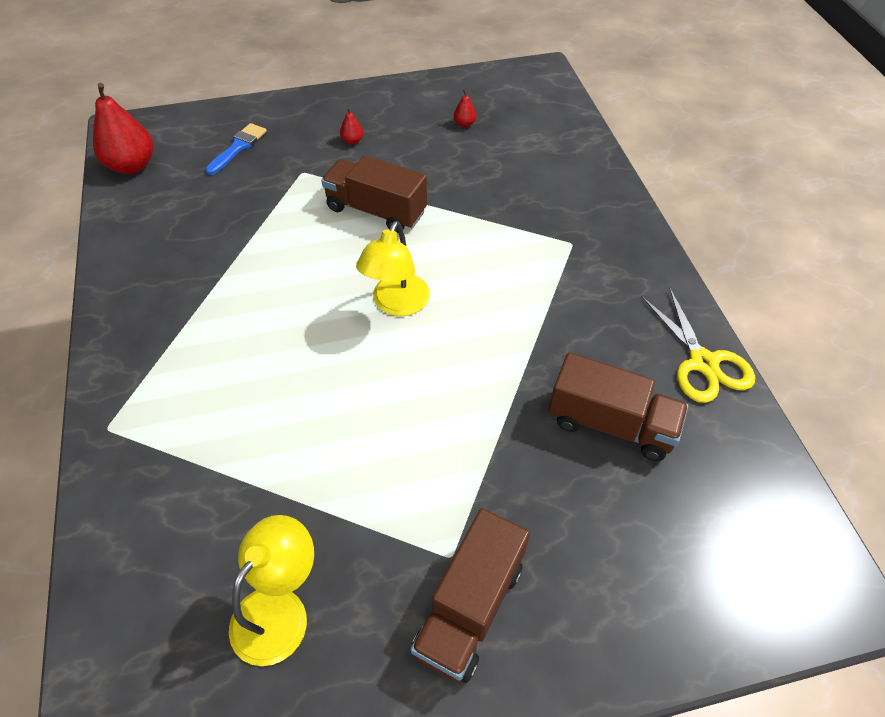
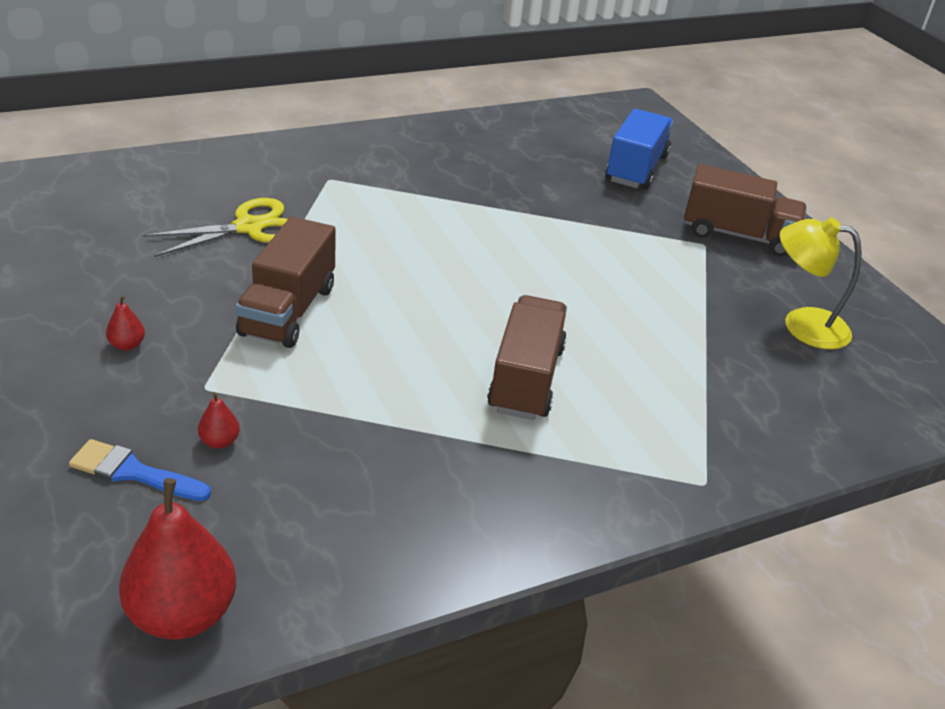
camera: 105 degrees left, 15 degrees down
(396, 304) = (447, 285): yellow lamp -> none
(464, 124) = (96, 247): red pear -> red pear (219, 441)
(611, 424) = (546, 171): brown truck -> brown truck (526, 379)
(631, 530) = (636, 169): none -> blue truck
(703, 362) = (466, 128): yellow scissors -> yellow scissors (248, 227)

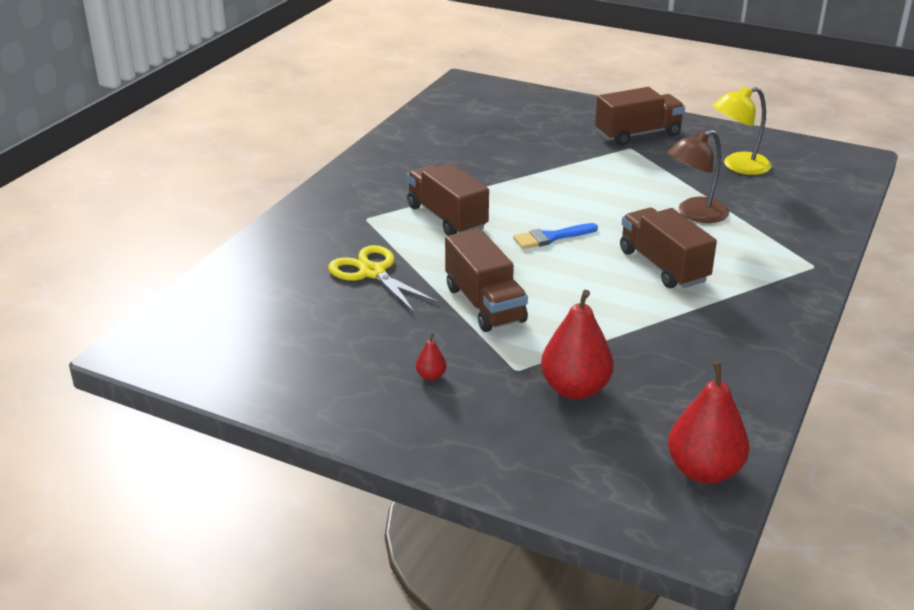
camera: 35 degrees left, 5 degrees down
(133, 472) = (561, 431): blue brush -> blue brush (551, 237)
(219, 441) = (575, 389): red pear -> red pear, size x2.29
(248, 227) = (372, 272): yellow scissors -> yellow scissors turned 60 degrees counterclockwise
(398, 215) = (447, 218): none -> brown truck
(636, 169) = (528, 122): blue truck -> none
(658, 347) = (694, 214): none -> brown lamp

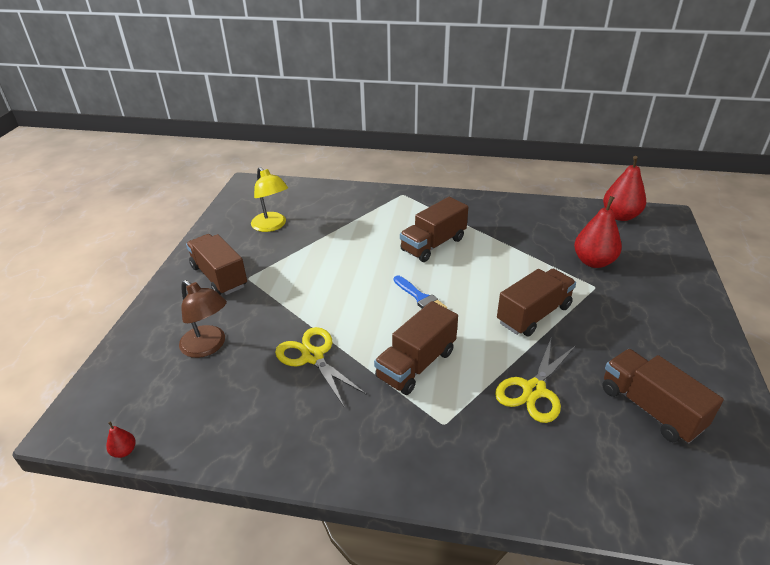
camera: 105 degrees left, 5 degrees up
(303, 333) = (650, 408): none -> brown truck
(431, 376) = (635, 322): red pear -> red pear (124, 451)
(487, 170) = (313, 357): none -> yellow scissors
(694, 214) = (354, 238): brown lamp -> brown lamp (208, 346)

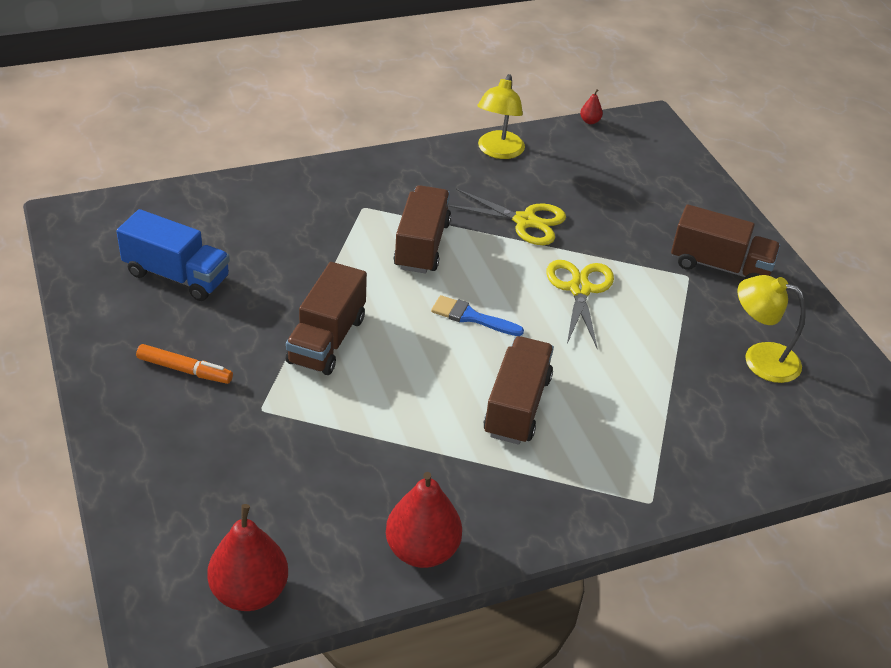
camera: 145 degrees right, 5 degrees up
(208, 346) = (629, 199): brown lamp -> none
(258, 445) = (498, 151): none -> yellow lamp
(534, 390) = (295, 258): yellow scissors -> yellow scissors (579, 289)
(593, 262) = (273, 456): red pear -> red pear (422, 550)
(647, 326) = (185, 370): none -> orange marker
(650, 408) = (177, 276): brown truck -> blue truck

